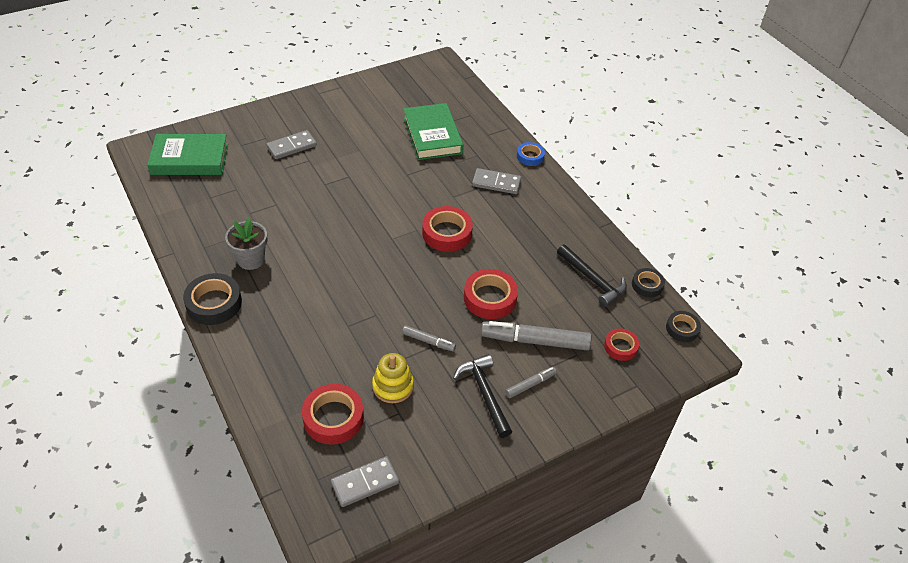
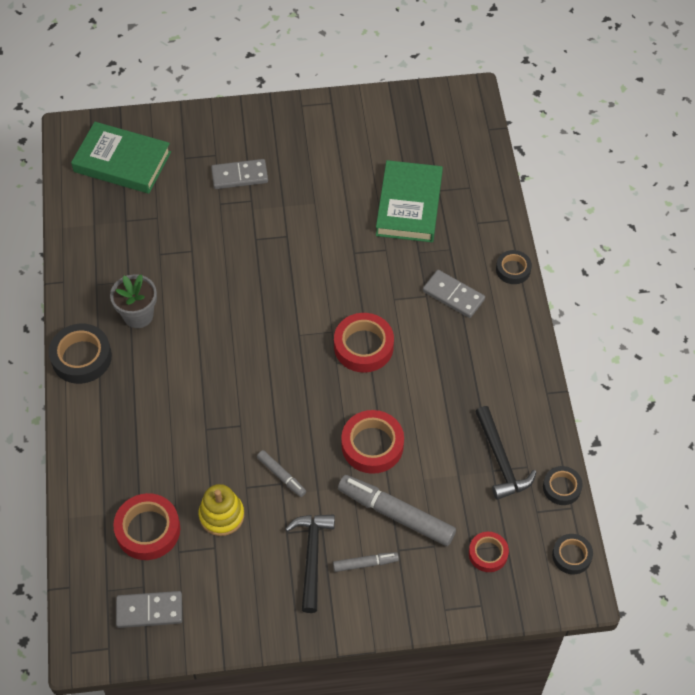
camera: 25 degrees right, 10 degrees up
(530, 156) = (513, 269): blue tape -> black tape

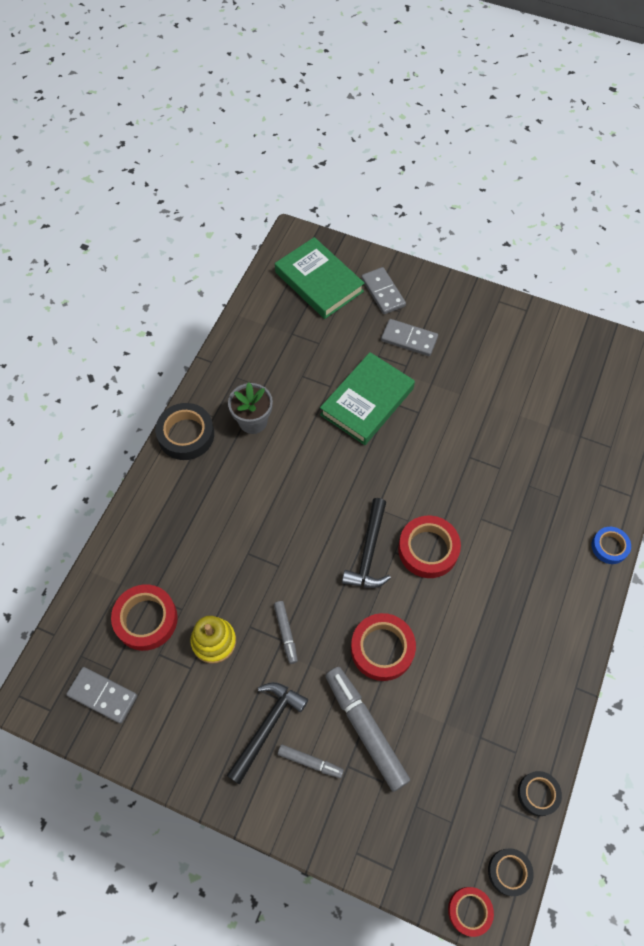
camera: 30 degrees right, 5 degrees up
(409, 205) = (544, 437): green book -> green book (367, 401)
(453, 295) = (538, 543): grey domino -> grey domino (383, 292)
(488, 553) = (428, 820): red tape -> red tape (469, 911)
(501, 460) = (493, 731): black hammer -> black hammer (369, 552)
(513, 269) = (609, 547): black tape -> blue tape

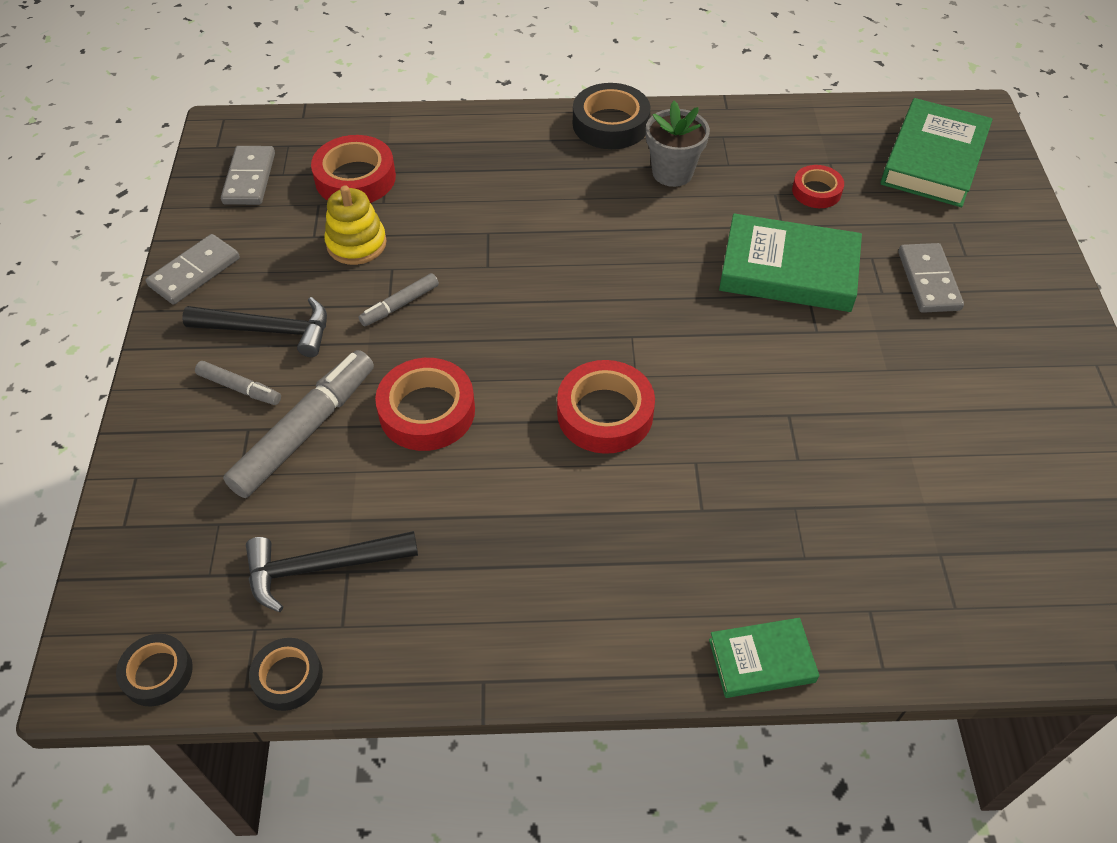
camera: 65 degrees right, 10 degrees down
(310, 762) = (239, 388): grey marker -> grey marker turned 60 degrees counterclockwise
(369, 552) = (560, 349): black hammer -> black hammer (321, 567)
(383, 292) = (980, 227): grey domino -> grey domino (194, 272)
(469, 911) = (89, 638): red tape -> red tape (816, 191)
(609, 547) = (761, 660): blue tape -> green book

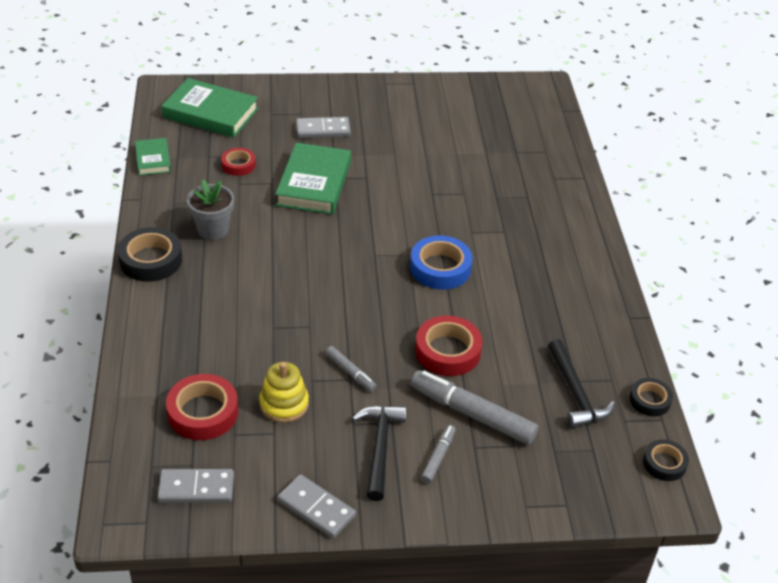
camera: 95 degrees left, 10 degrees down
(605, 413) = (440, 268): red tape -> blue tape
(761, 660) = (590, 216): green book -> green book (153, 159)

